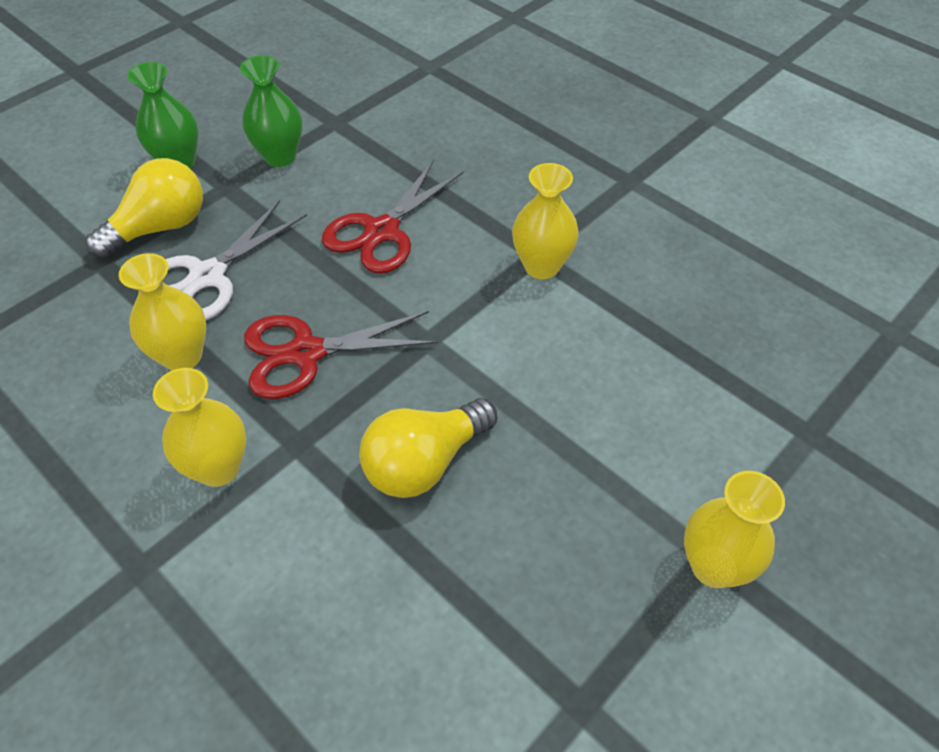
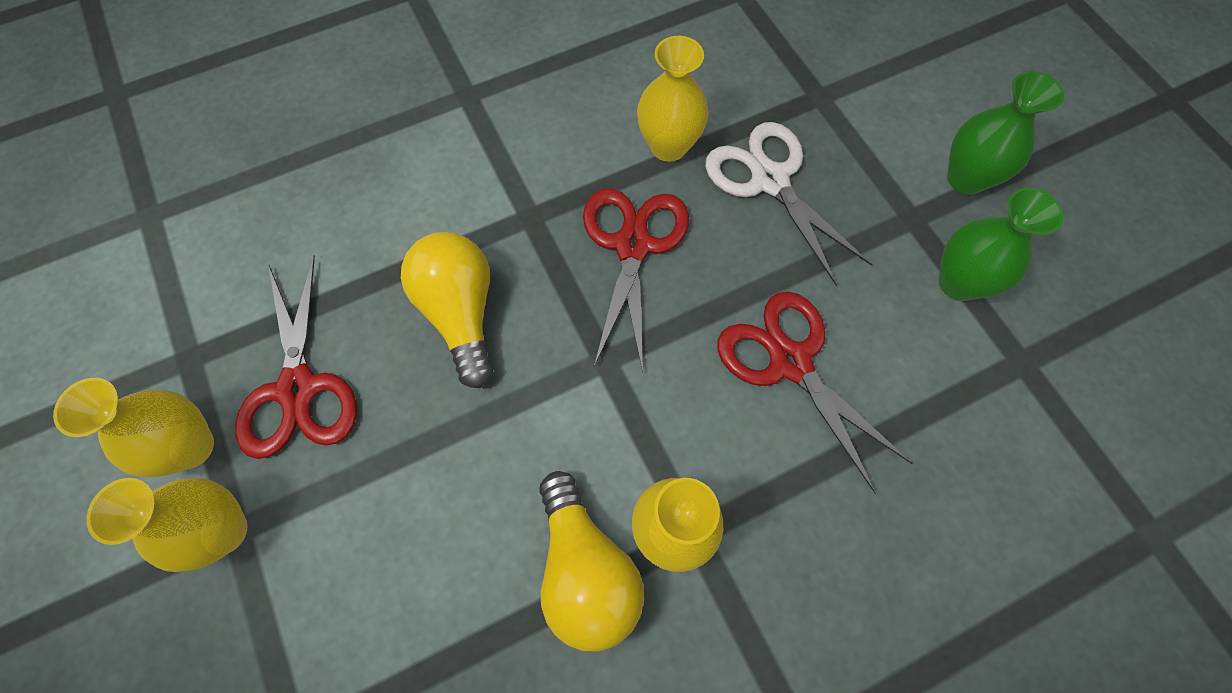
camera: 110 degrees right, 15 degrees up
(160, 228) = (856, 149): yellow light bulb -> yellow light bulb (585, 570)
(218, 468) = (532, 155): yellow vase -> yellow vase (191, 447)
(560, 571) = (298, 388): none -> red scissors

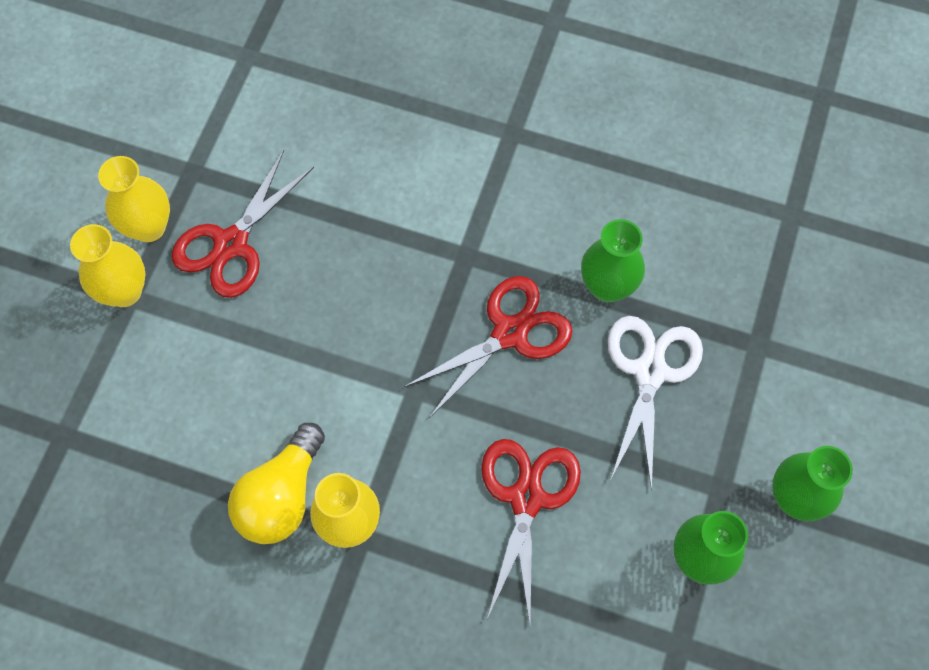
camera: 45 degrees right, 0 degrees up
(461, 313) = (362, 281): yellow light bulb -> none
(668, 146) = (607, 286): yellow vase -> green vase

